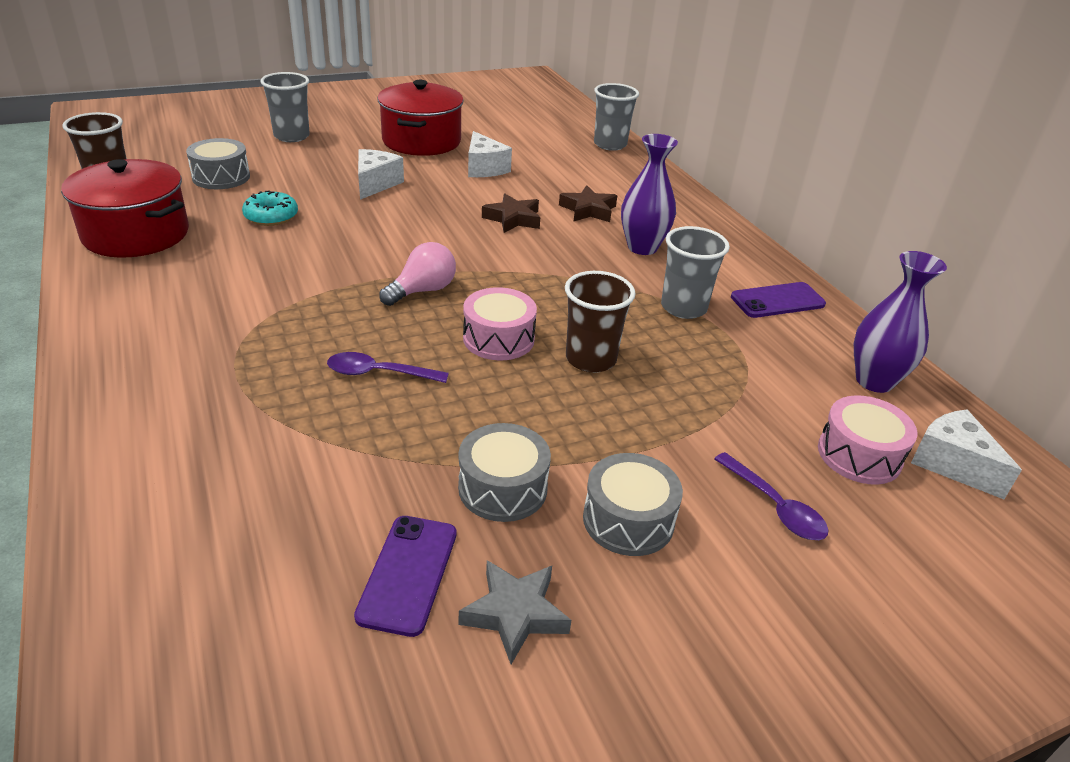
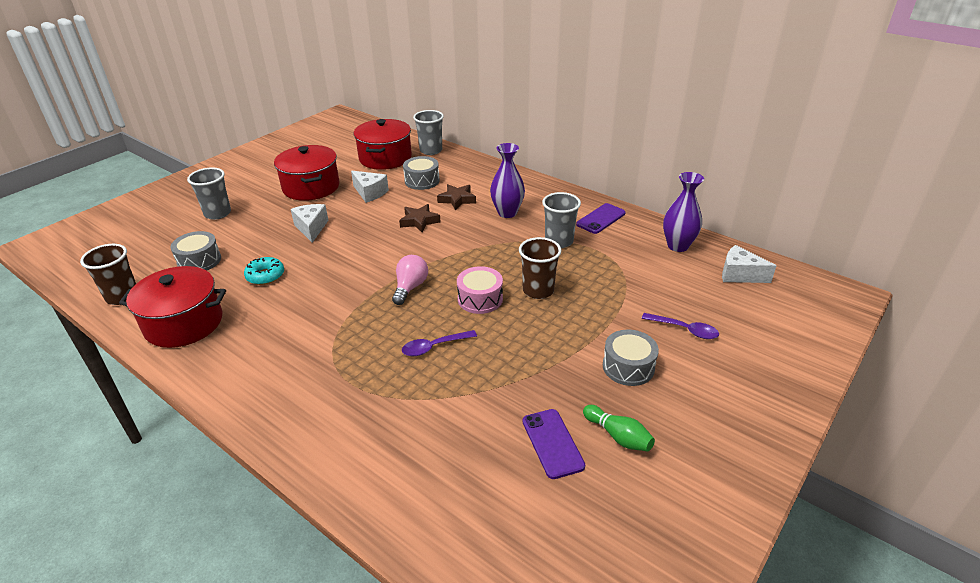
camera: 25 degrees left, 0 degrees up
(503, 488) = (557, 379): grey drum -> grey drum (422, 181)
(515, 614) = (618, 436): grey star -> green bowling pin
(543, 136) = (385, 158): none -> red pot
(859, 455) = (699, 287): pink drum -> none

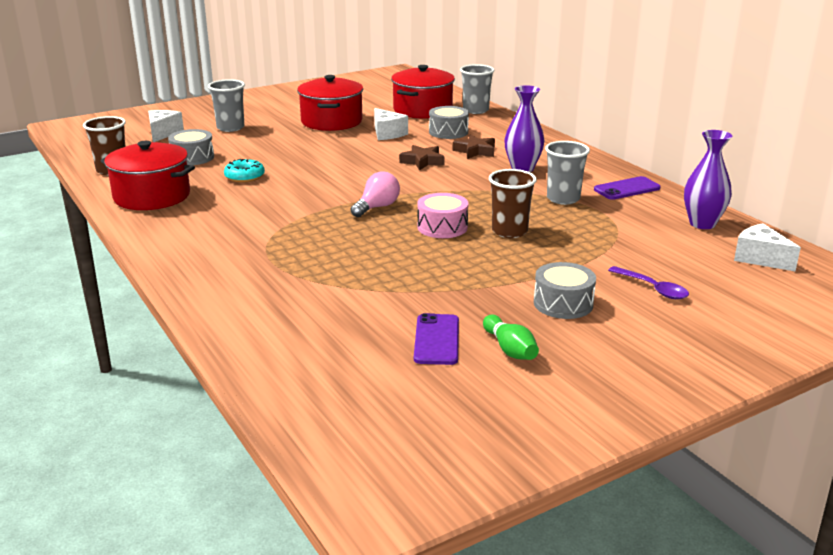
camera: 20 degrees right, 10 degrees down
(311, 228) = (311, 151): white cheese -> white cheese (163, 133)
(434, 347) = (369, 252): purple spoon -> none

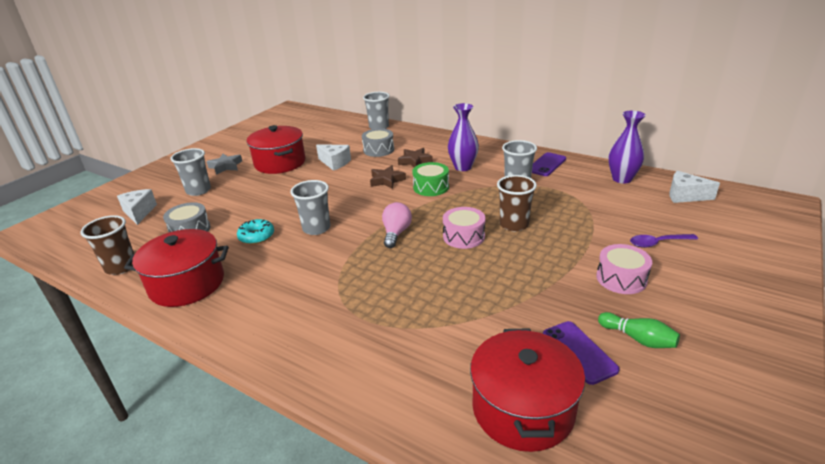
camera: 25 degrees left, 5 degrees up
(276, 113) = (225, 166): none -> grey star
(305, 184) = (316, 228): none -> grey cup
(422, 110) = (340, 136): red pot -> red pot (523, 408)
(462, 178) = (431, 187): none -> green drum
(563, 303) = (621, 278): grey drum -> pink drum
(653, 288) = (658, 243): purple spoon -> purple spoon turned 150 degrees clockwise

